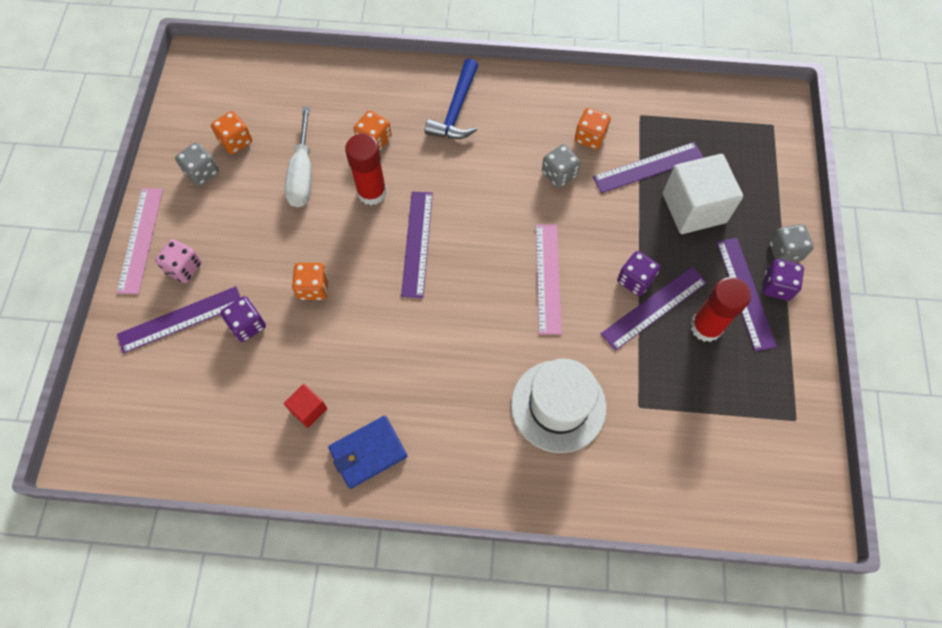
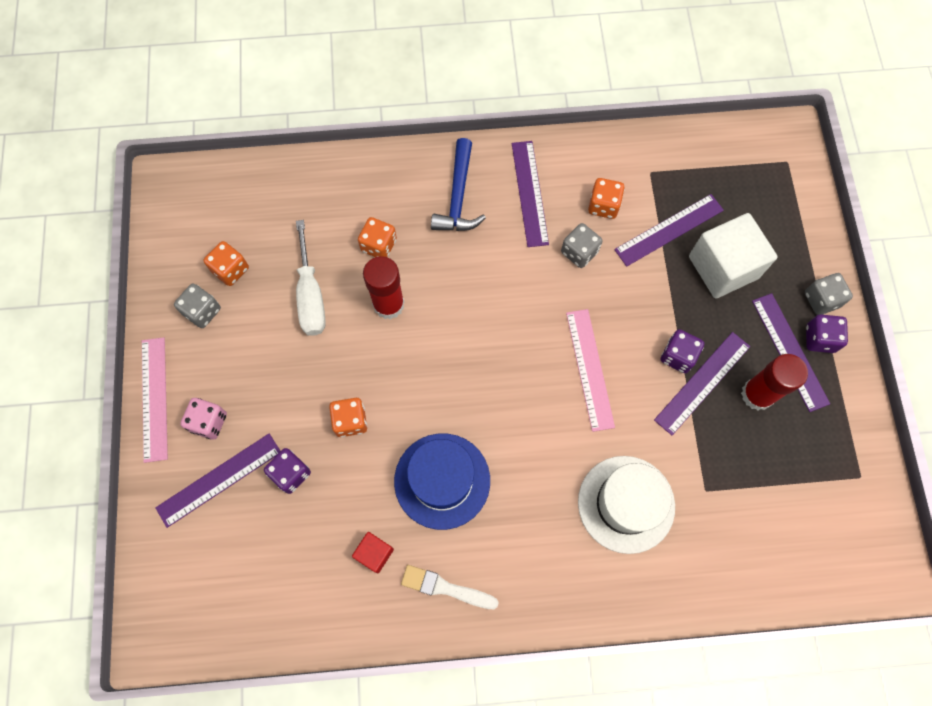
camera: 10 degrees left, 5 degrees up
(368, 452) = (445, 588): blue wallet -> white brush
(386, 355) = (442, 480): none -> blue hat
(417, 243) = (448, 353): purple ruler -> purple ruler (529, 193)

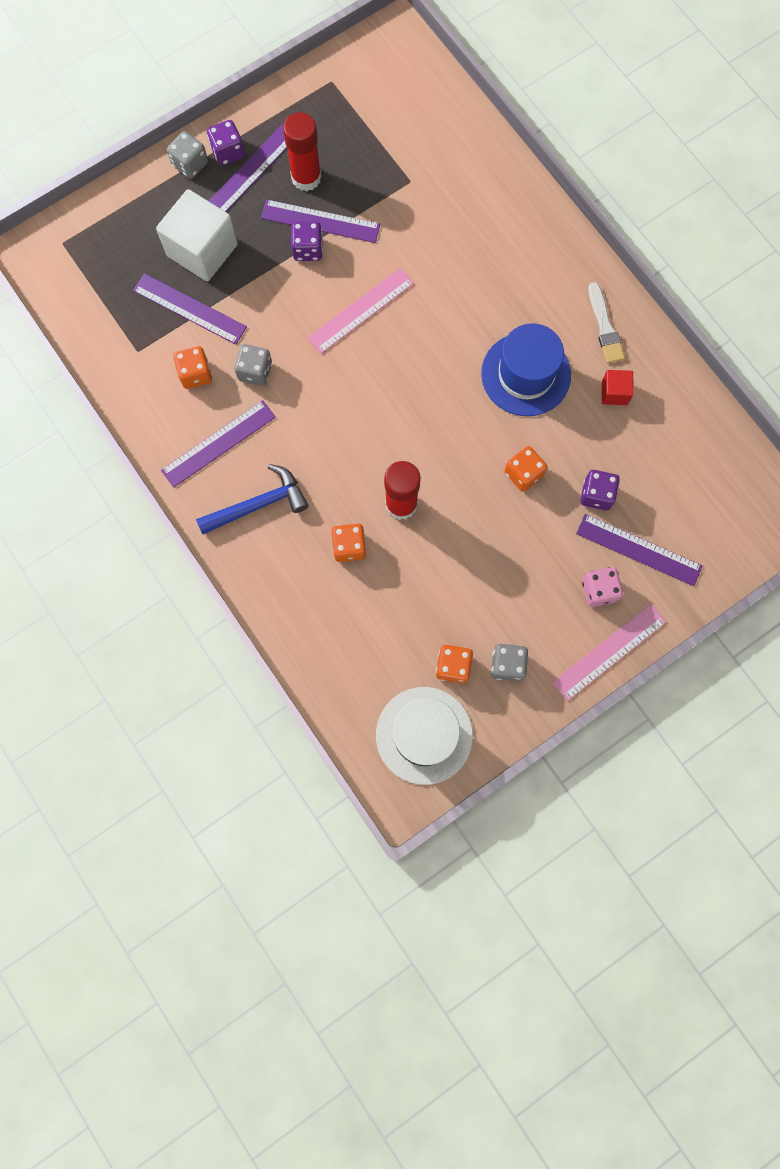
camera: 120 degrees left, 5 degrees up
(311, 295) = (434, 577): white screwdriver -> none
(626, 504) = (457, 231): white hat -> white hat (424, 735)

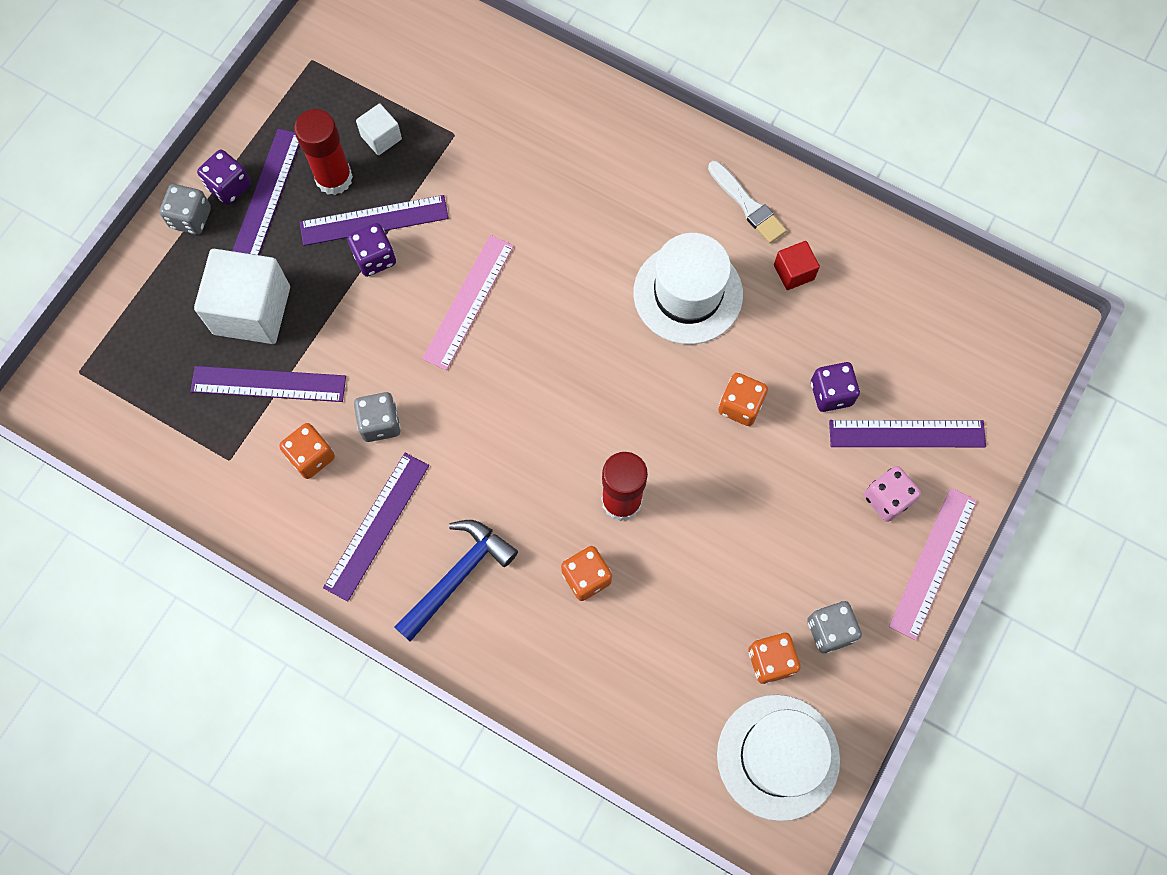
camera: 25 degrees left, 5 degrees down
(355, 161) = (381, 137): none -> white cube
(525, 374) = (688, 293): blue hat -> white hat

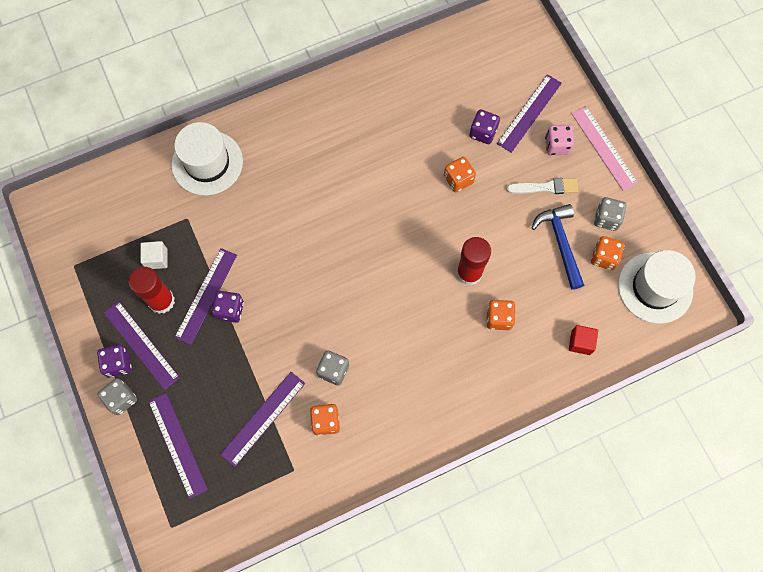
camera: 55 degrees left, 0 degrees up
(252, 310) = (209, 399): white cube -> none
(377, 526) = (393, 410): purple ruler -> purple ruler (178, 444)
(457, 576) = (452, 385): blue hammer -> blue hammer (560, 243)
(468, 301) = (296, 276): pink ruler -> none
(688, 293) = (376, 163): white hat -> white hat (207, 163)
(747, 205) = (348, 100): white brush -> white brush (545, 187)
(793, 272) = (403, 104): red cube -> red cube (580, 342)

